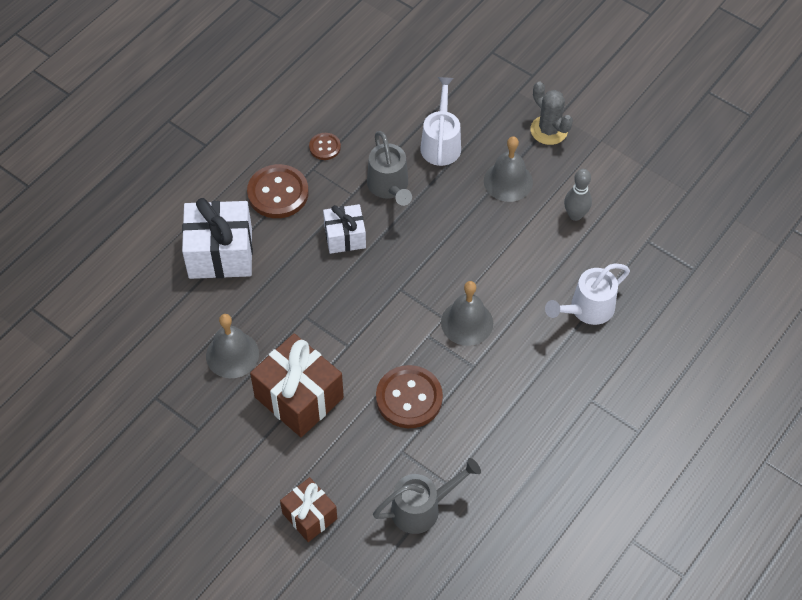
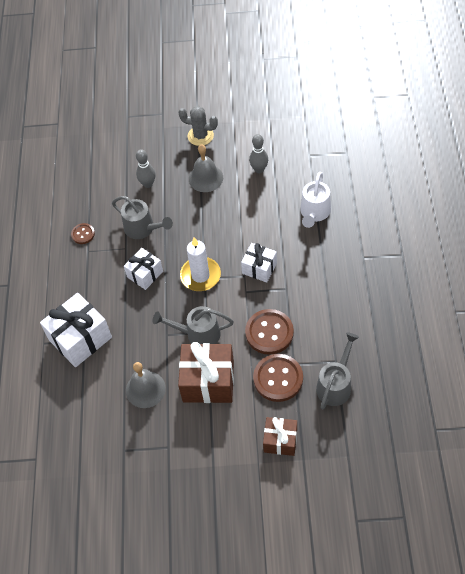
camera: 35 degrees left, 0 degrees up
(278, 193) = (81, 279): brown button -> brown button (278, 378)
(336, 340) = (197, 334): none -> grey watering can
(398, 282) = (200, 276): none -> white candle
(441, 142) = (148, 184): white watering can -> grey bowling pin
(467, 322) = (259, 268): grey bell -> white gift

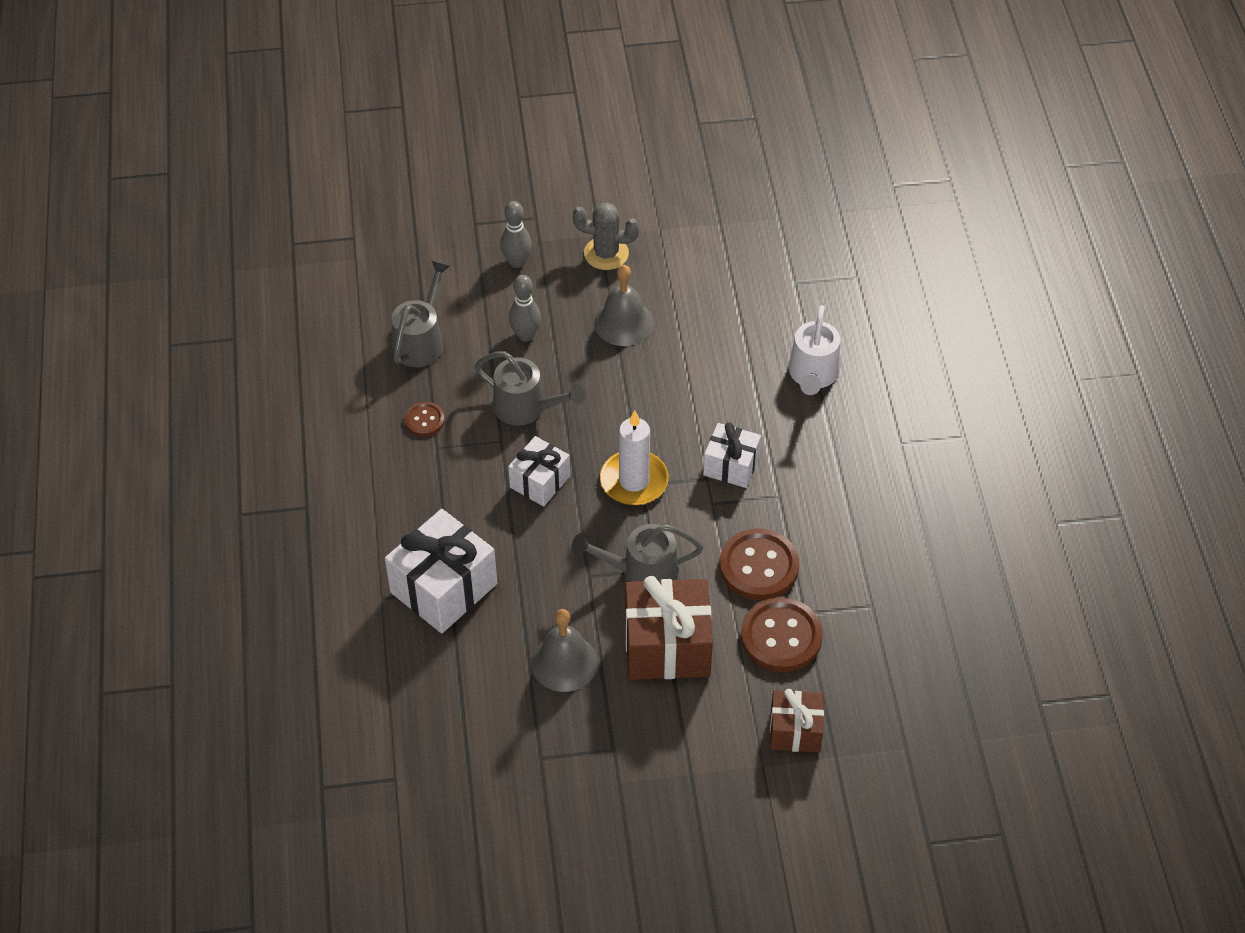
camera: 10 degrees left, 5 degrees down
(259, 169) = (712, 307): grey bowling pin -> grey bowling pin (517, 262)
(336, 384) = (875, 641): grey watering can -> grey watering can (421, 340)

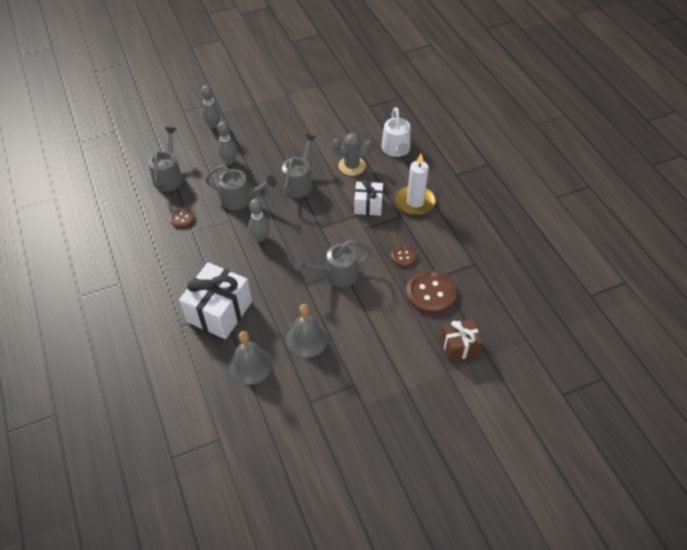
camera: 15 degrees left, 0 degrees up
(540, 482) = (260, 238): white gift -> grey bowling pin
(606, 253) = (262, 112): grey cactus -> grey cactus (352, 166)
(623, 323) = (283, 144): grey bell -> grey bell (250, 365)
(630, 399) = (299, 182): none -> grey watering can
(634, 481) = (315, 225): white candle -> white candle (415, 202)
(667, 646) = (366, 314): brown gift -> none
(759, 566) = (403, 256): brown button -> brown button, size x0.53

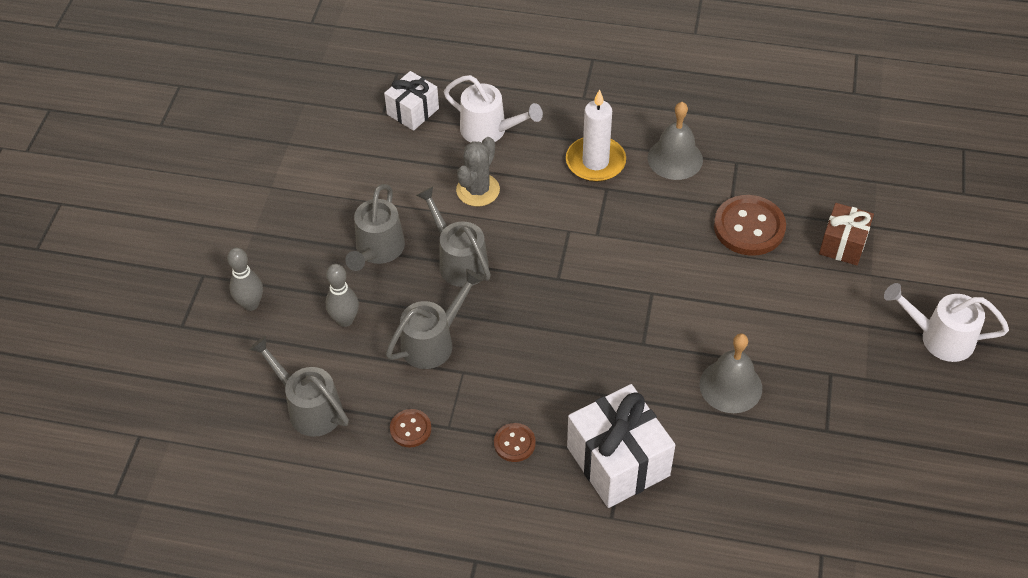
camera: 55 degrees left, 0 degrees up
(250, 365) = (730, 467): grey bell -> grey bell (675, 158)
(260, 238) = (523, 353): grey bowling pin -> none
(336, 275) = (652, 304): grey watering can -> grey watering can (377, 251)
(368, 205) = (562, 211): white gift -> white gift (413, 111)
(403, 256) = (674, 222): brown button -> brown button (514, 443)
(428, 432) = (938, 338): none -> white watering can

